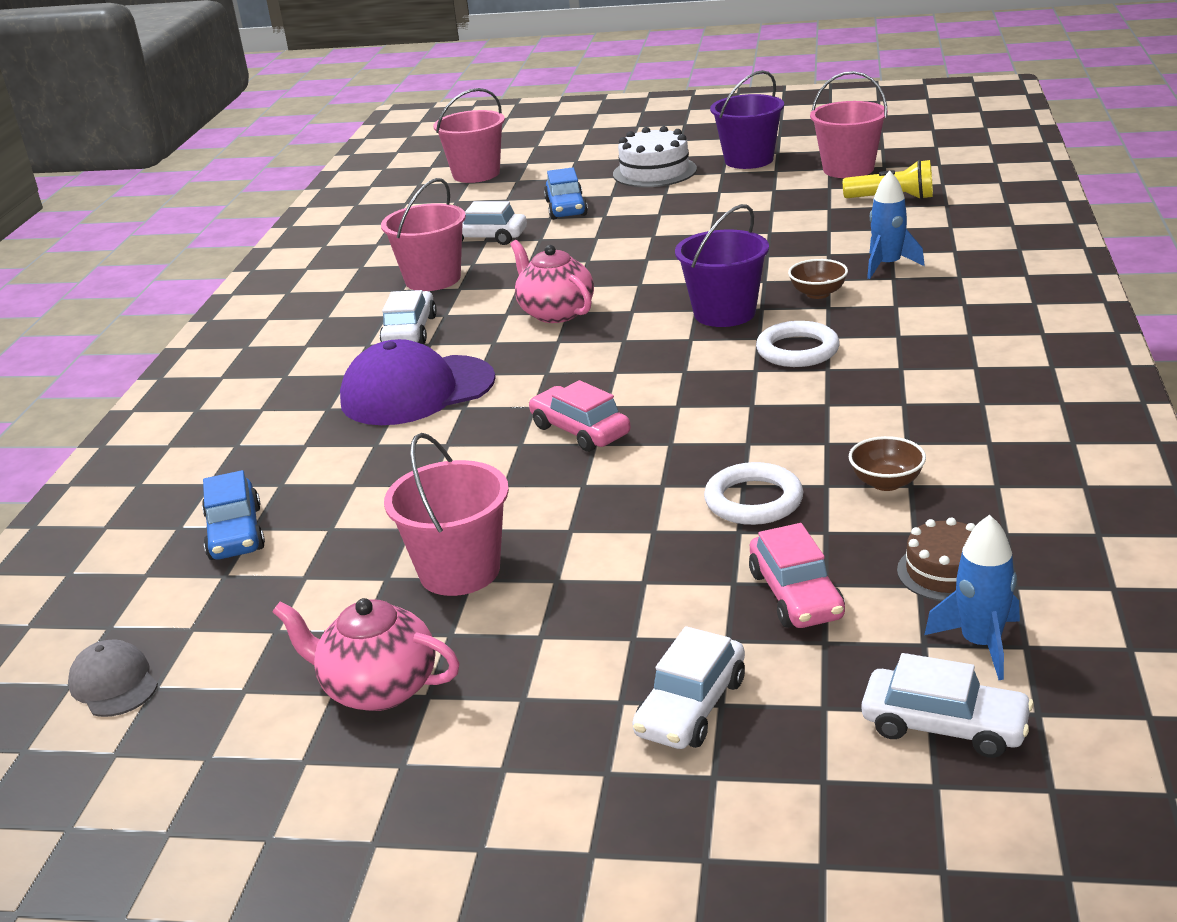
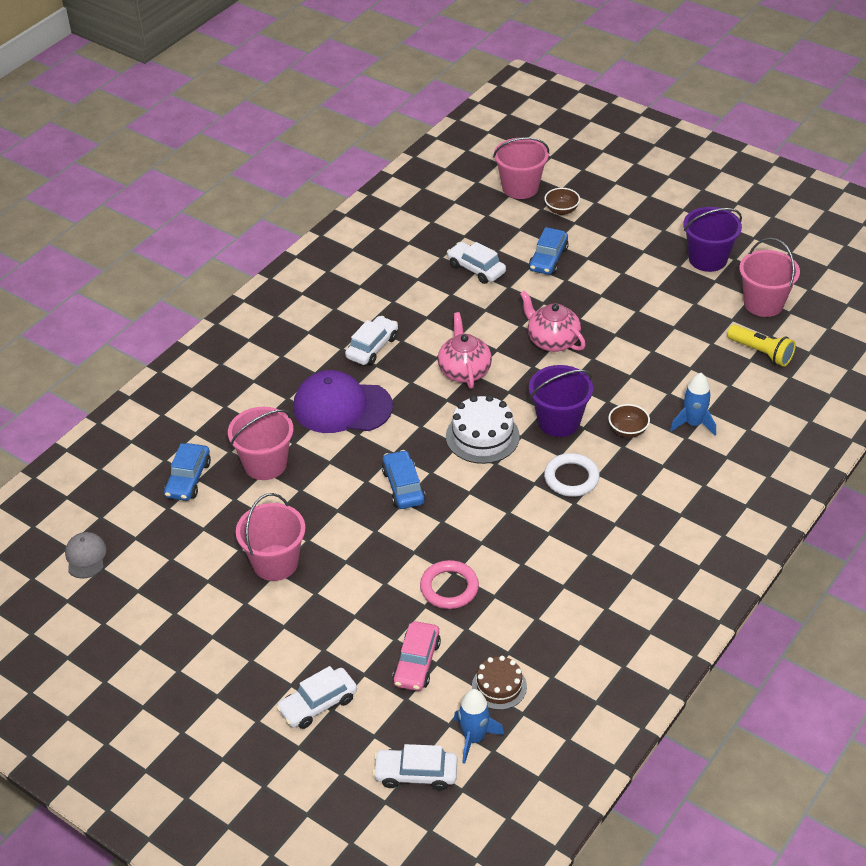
camera: 25 degrees right, 15 degrees up
(378, 688) = (194, 620): pink teapot -> pink teapot (552, 341)
(433, 279) = (417, 299): pink bucket -> pink bucket (265, 464)
(580, 431) = (403, 486): pink car -> blue car
(654, 172) = (635, 243): white cake -> white cake (482, 436)
(753, 500) = (449, 587): white ring -> pink ring
(886, 482) = (525, 610): brown bowl -> brown bowl (561, 210)
(944, 726) = (416, 774): white car -> white car turned 135 degrees clockwise

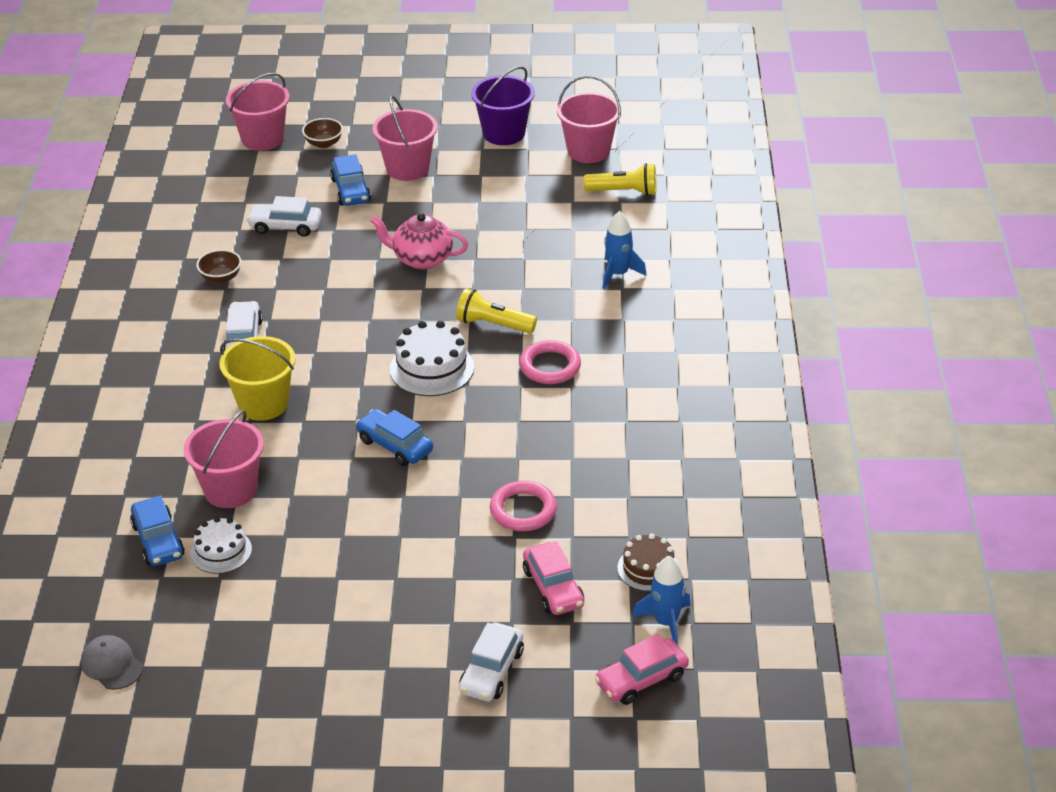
camera: 35 degrees left, 5 degrees down
(220, 509) = (221, 551): none -> white cake
(275, 563) = (328, 571): pink bucket -> pink bucket (407, 168)
(342, 407) = (263, 403): purple cap -> yellow bucket
(416, 774) = (641, 679): white car -> pink car
(464, 371) = (359, 320): pink teapot -> none
(559, 421) = (493, 324): purple bucket -> yellow flashlight
(571, 478) = (550, 366): white ring -> pink ring
(628, 430) = (564, 304): brown bowl -> brown bowl (221, 277)

